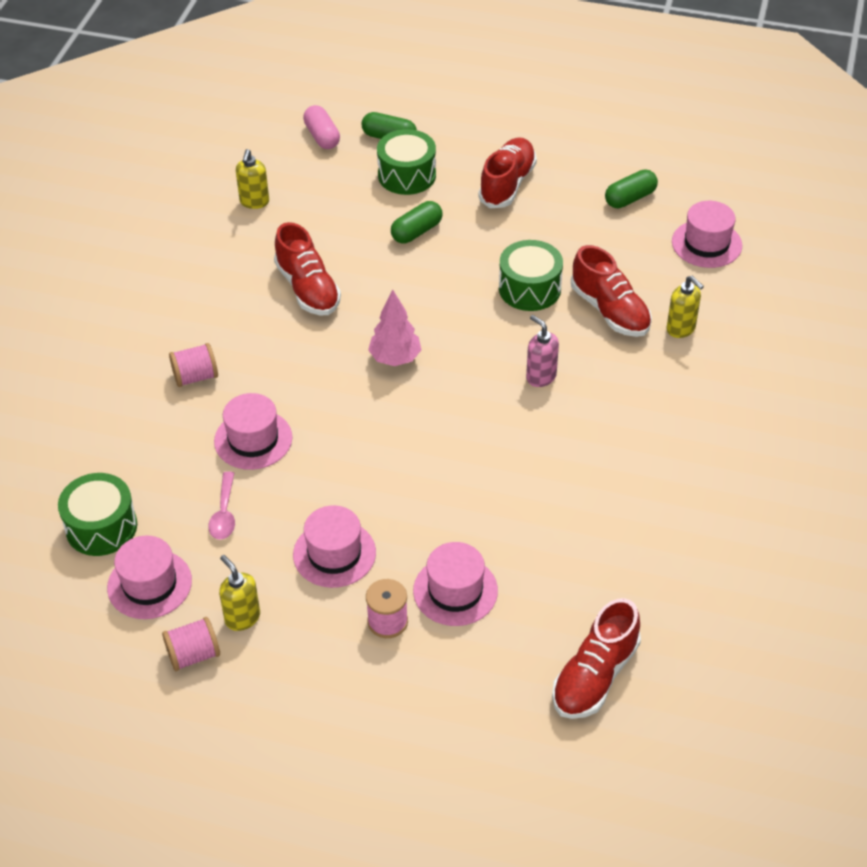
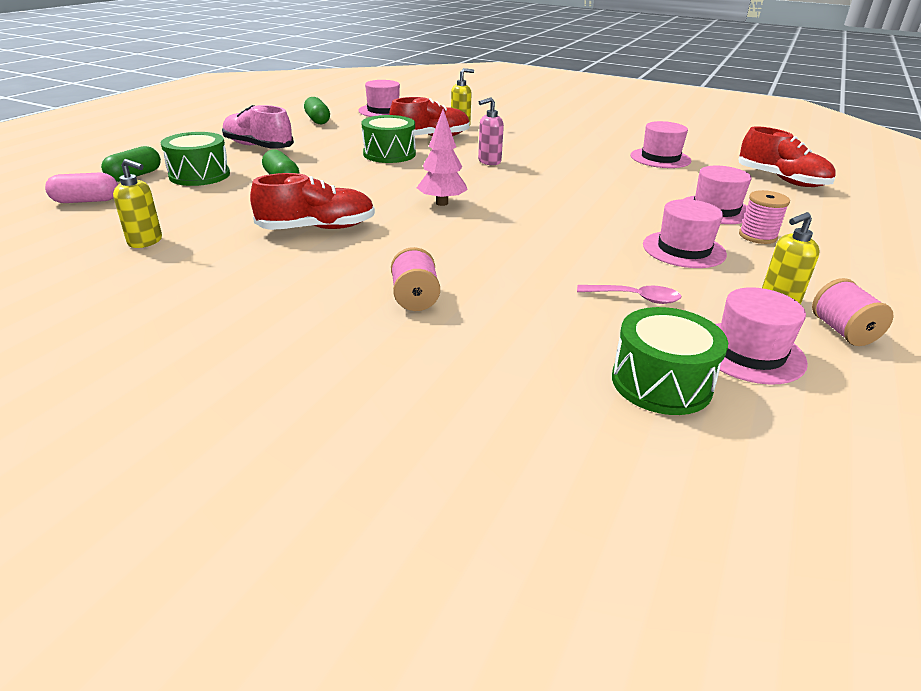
camera: 80 degrees left, 15 degrees down
(253, 439) = (527, 274): pink hat -> pink hat (660, 158)
(507, 184) = (258, 147): red shoe -> pink shoe

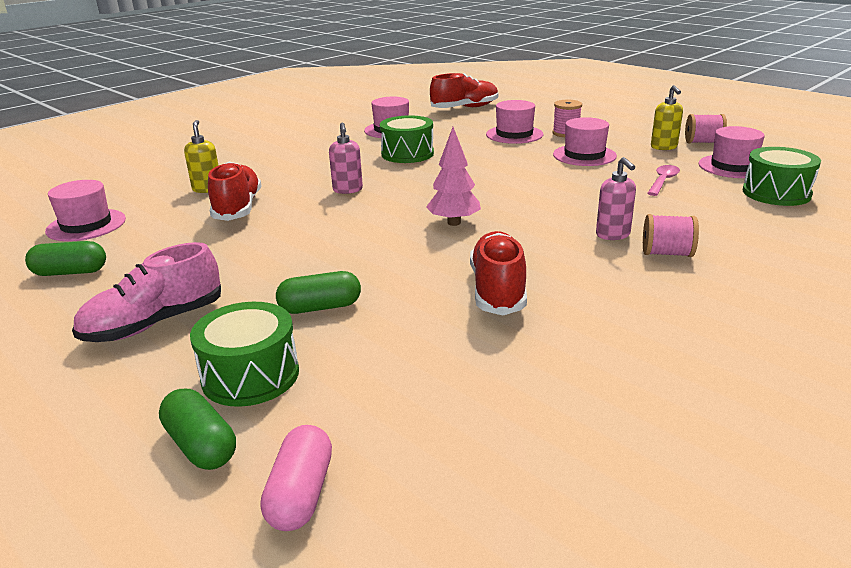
camera: 70 degrees left, 5 degrees down
(145, 241) = (503, 412): yellow soap dispenser -> none
(389, 154) = (277, 235): green drum -> green drum (407, 154)
(449, 270) = (613, 235): none -> pink soap dispenser

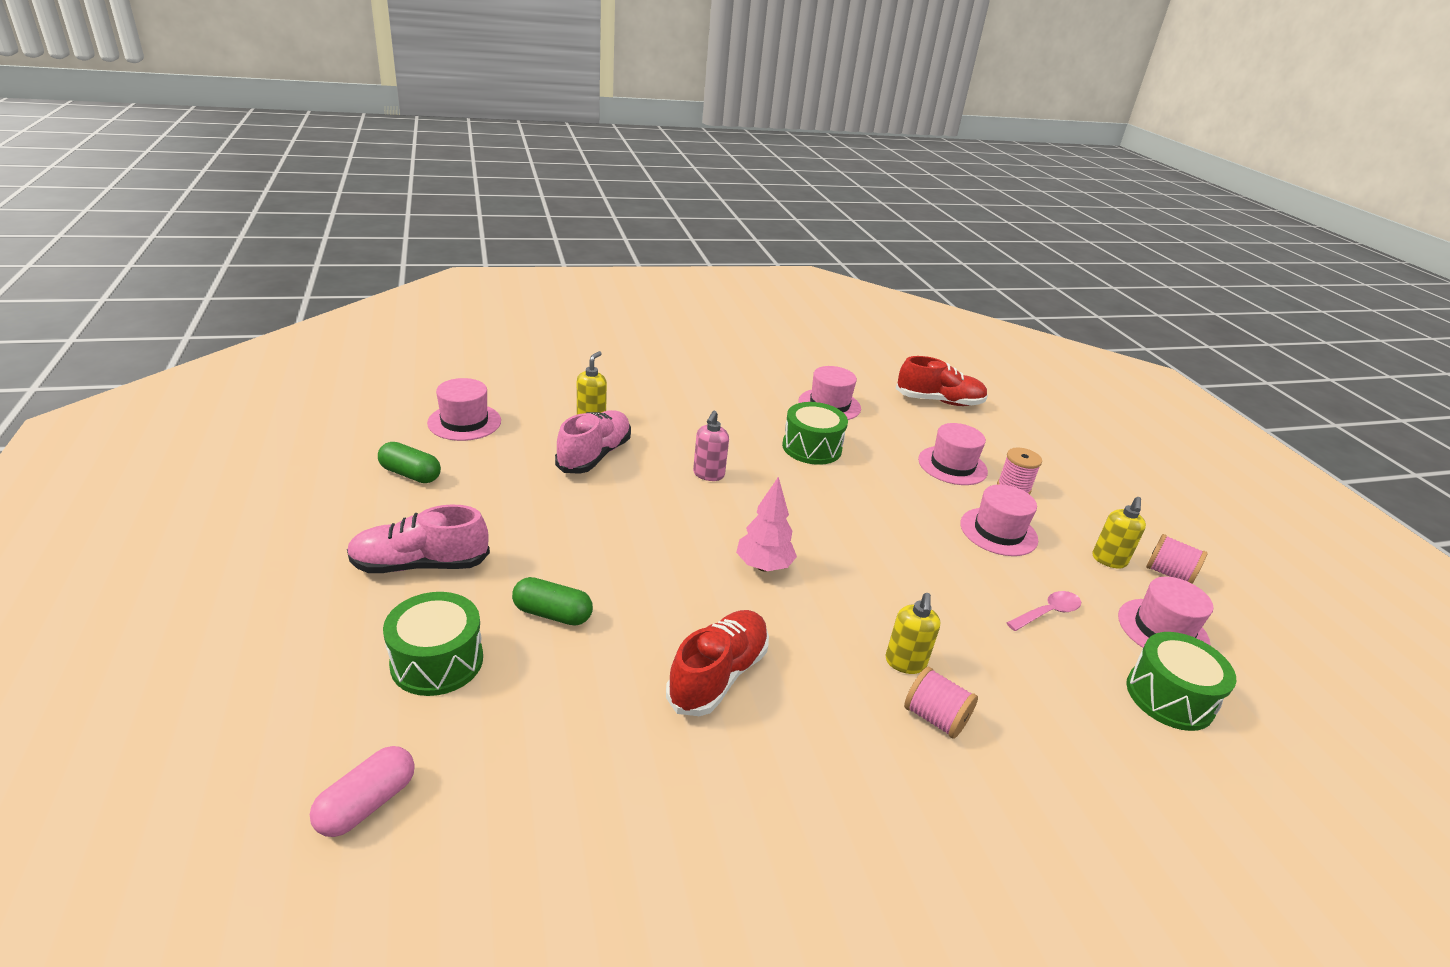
camera: 25 degrees right, 5 degrees up
(201, 445) = (346, 713): green capsule -> none
(238, 208) = (594, 455): red shoe -> pink shoe
(613, 235) = (905, 663): pink soap dispenser -> yellow soap dispenser

